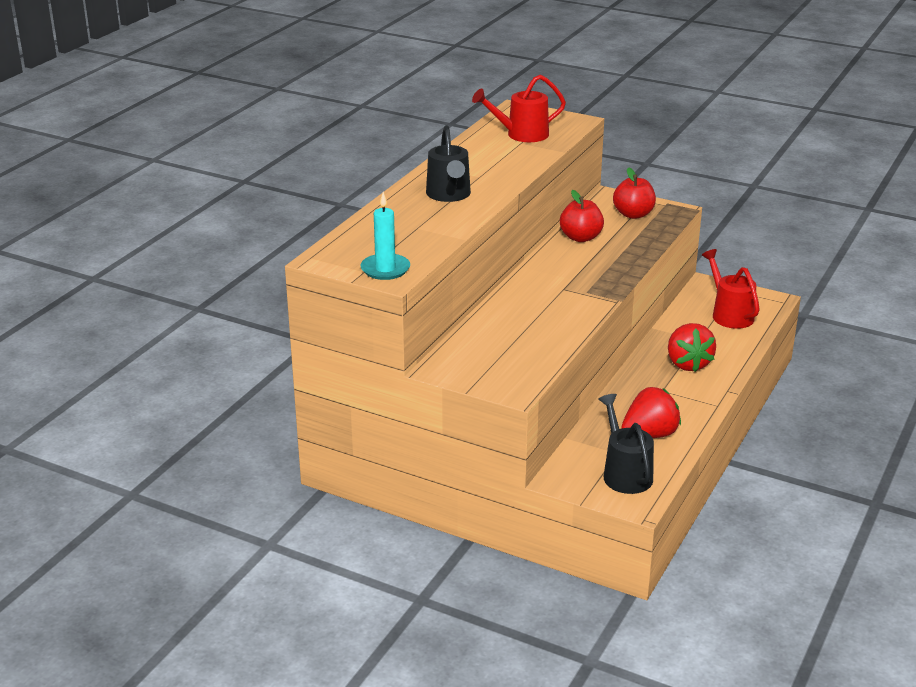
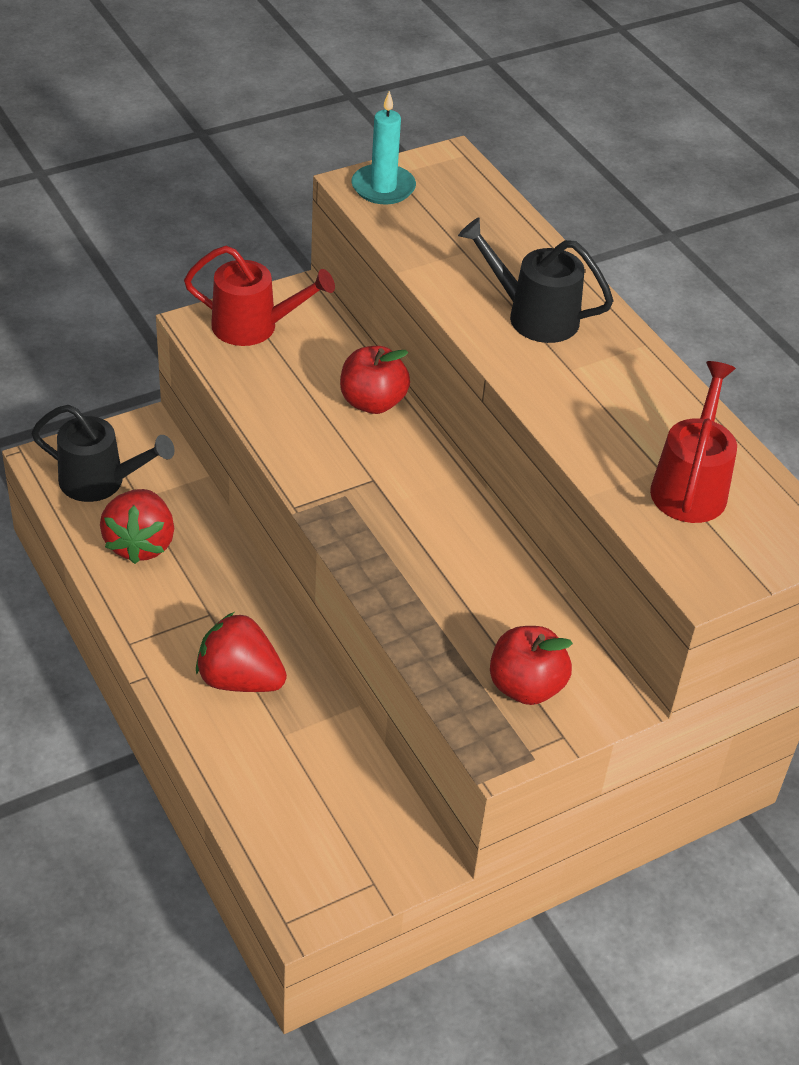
camera: 120 degrees right, 15 degrees up
(581, 238) = (499, 579): red apple -> red apple (372, 402)
(729, 314) = (315, 821): red watering can -> red watering can (255, 327)

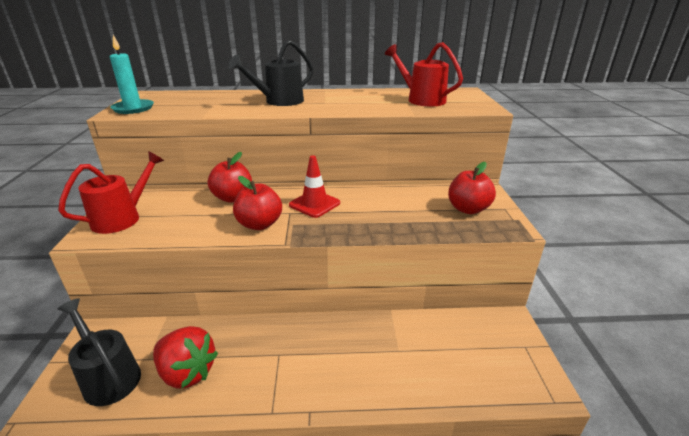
camera: 60 degrees left, 15 degrees down
(101, 482) = (108, 376): black watering can -> black watering can turned 90 degrees counterclockwise
(239, 679) = (343, 357): red strawberry -> none
(323, 462) = (259, 224): none -> red apple
(415, 497) = (314, 204): none -> red traffic cone

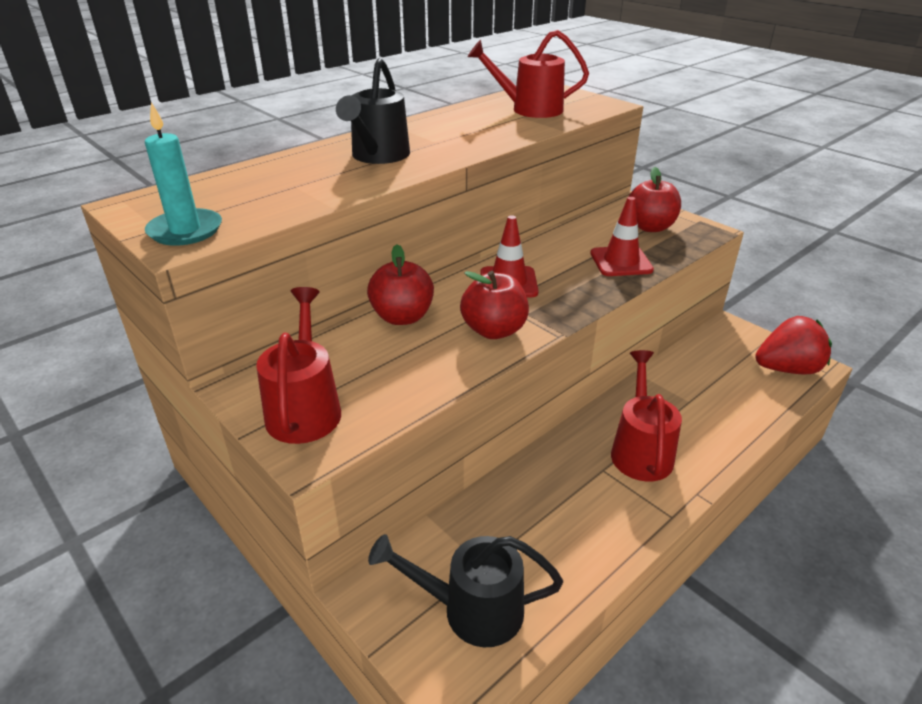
camera: 40 degrees left, 5 degrees up
(187, 372) = (546, 544): red strawberry -> red strawberry (787, 369)
(318, 358) = (640, 450): none -> red watering can
(405, 221) = (621, 262): none -> red traffic cone

